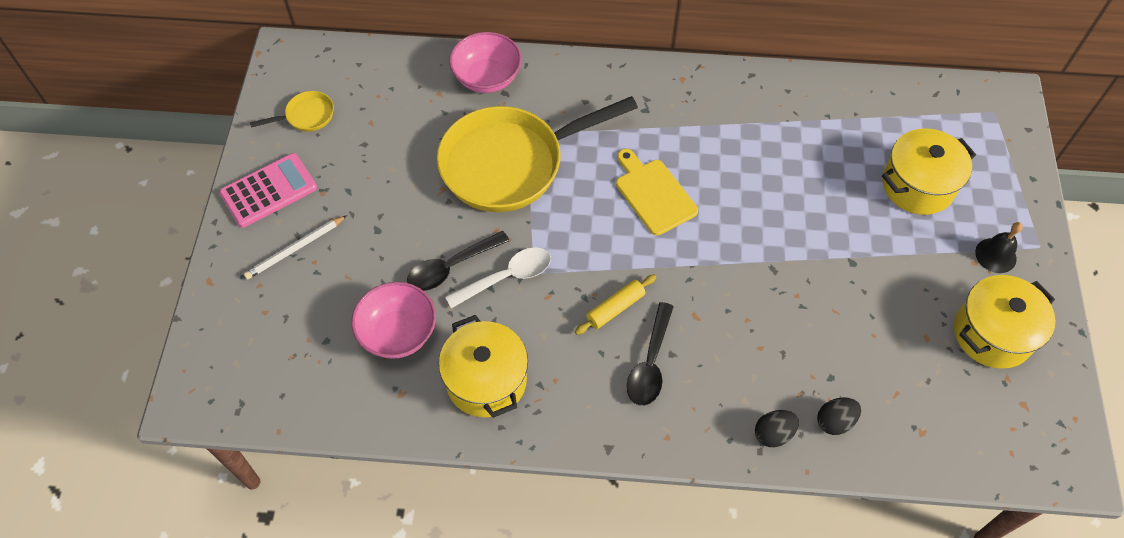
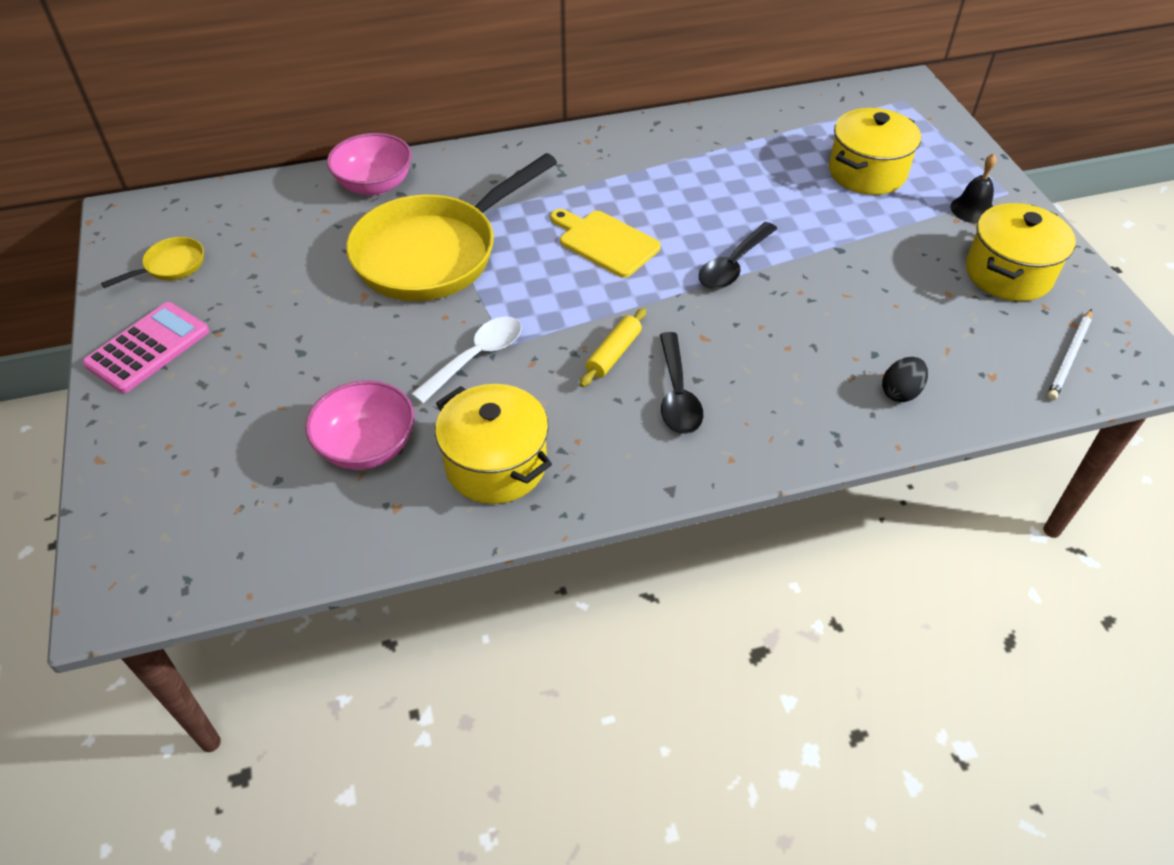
camera: 20 degrees left, 10 degrees down
(295, 249) = (203, 397): white pencil -> white pencil (1069, 357)
(451, 267) = (406, 365): black spoon -> black spoon (733, 265)
(773, 434) = (843, 422): black egg -> none

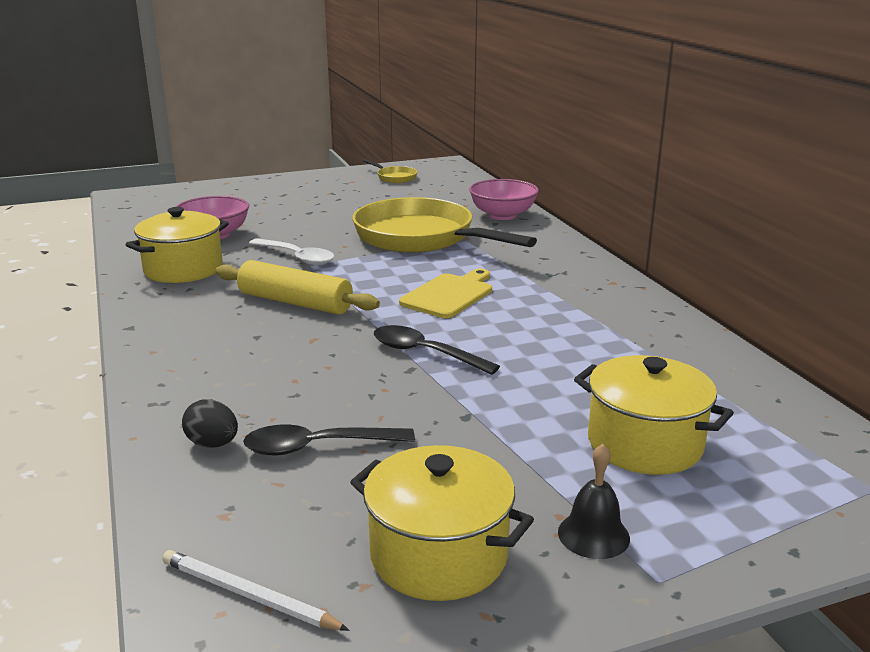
camera: 85 degrees right, 25 degrees down
(148, 348) = (317, 181): pink calculator -> none
(614, 354) = (295, 302): yellow rolling pin -> yellow rolling pin, size x1.72
(677, 394) = (239, 328): black spoon -> black spoon (318, 447)

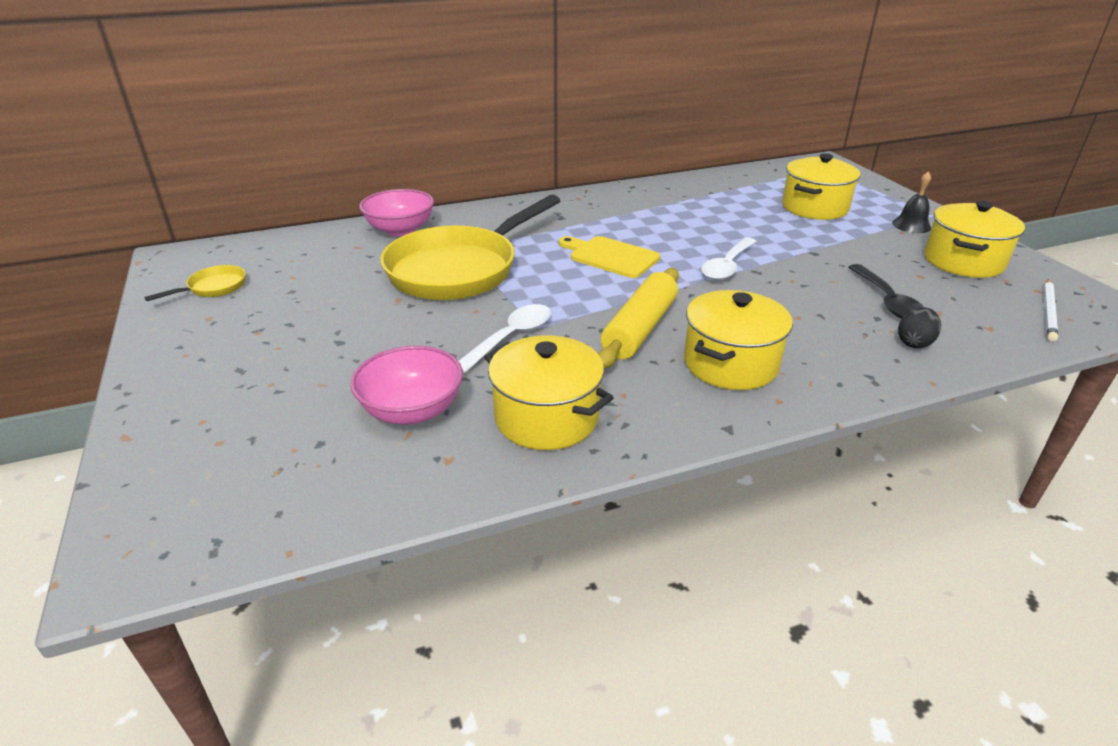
camera: 90 degrees left, 10 degrees up
(220, 336) = (730, 364): none -> yellow pot
(425, 353) = (727, 266): black spoon -> white spoon

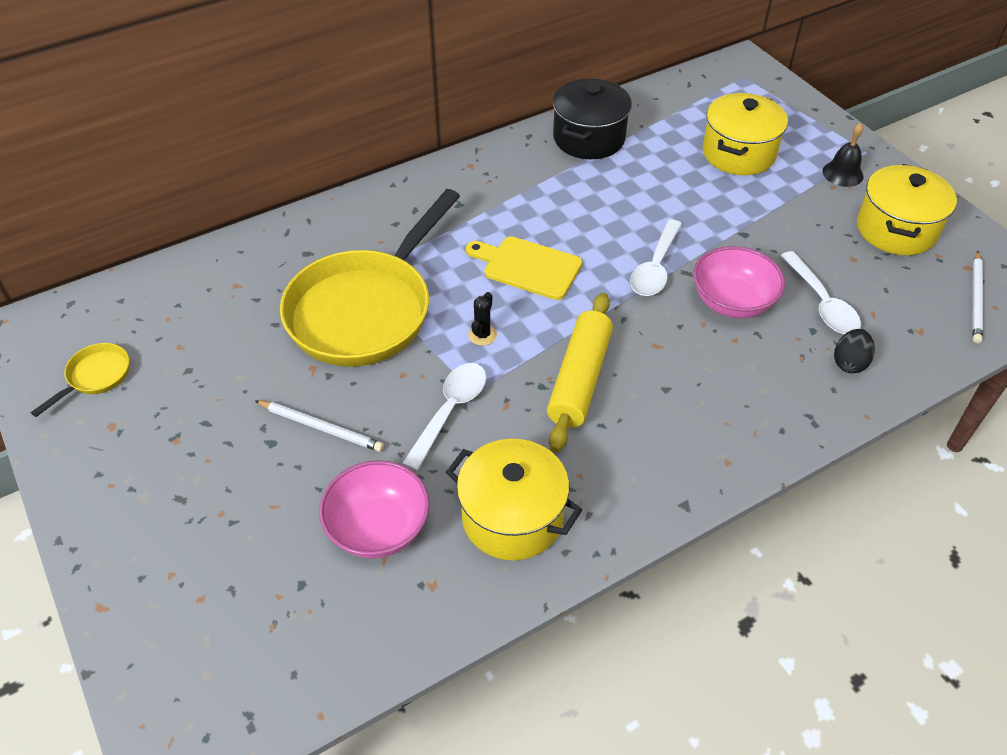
camera: 10 degrees left, 15 degrees up
(389, 337) = (321, 427): none -> white pencil
(400, 230) = (277, 249): pink bowl -> pink bowl (732, 302)
(557, 293) = (482, 335): none -> black cactus
(683, 191) = (589, 138): none -> black pot
(730, 364) = (676, 418): yellow pot -> none
(887, 301) = (822, 303): black spoon -> white spoon

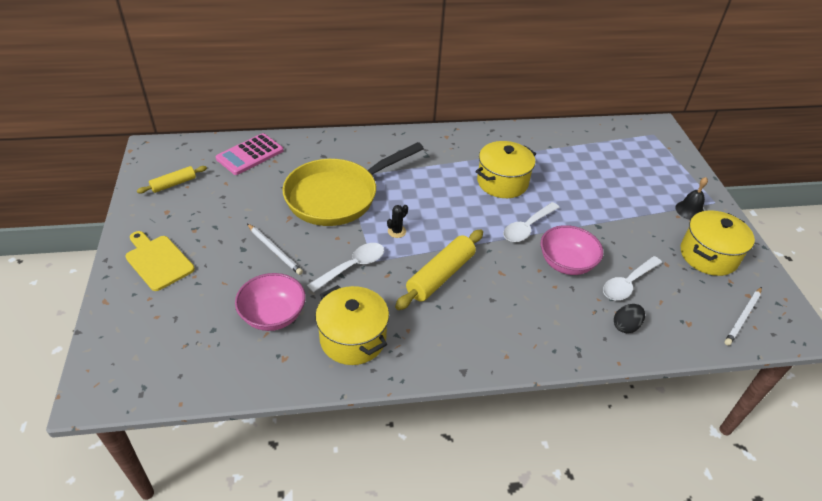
camera: 20 degrees right, 5 degrees down
(95, 377) = (174, 184): yellow pan -> yellow rolling pin
(191, 288) = (250, 155): none -> pink calculator
(528, 267) = (447, 202): yellow cutting board -> yellow cutting board (158, 261)
(589, 138) = (529, 141): black pot -> none
(738, 153) = (623, 178): yellow pot -> yellow pot (502, 182)
(822, 303) = (628, 284): white spoon -> white spoon turned 45 degrees clockwise

